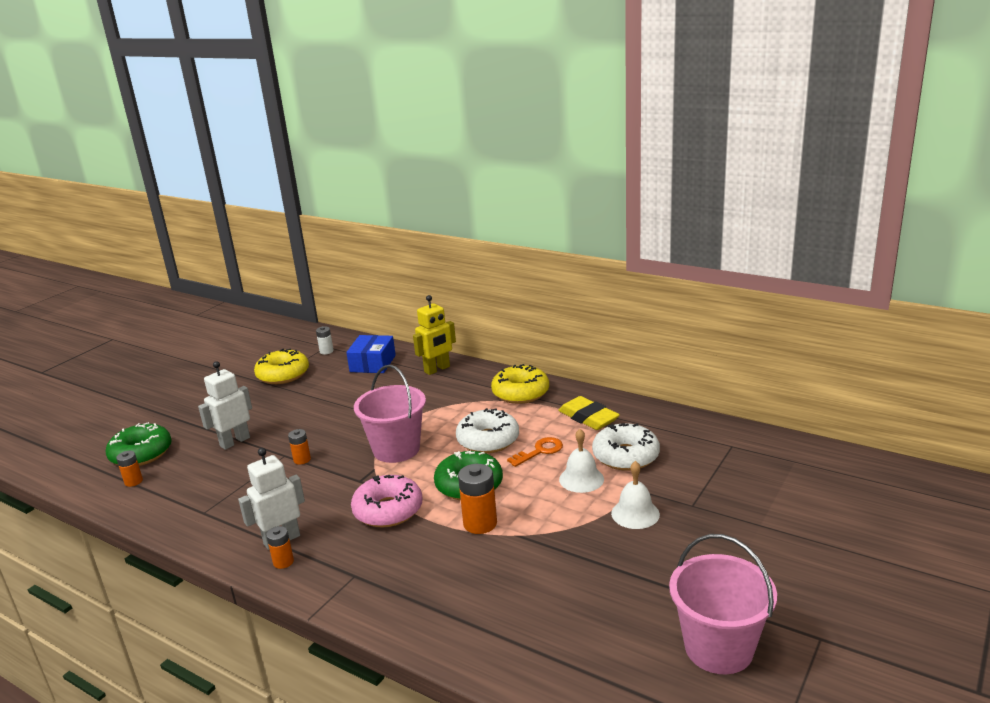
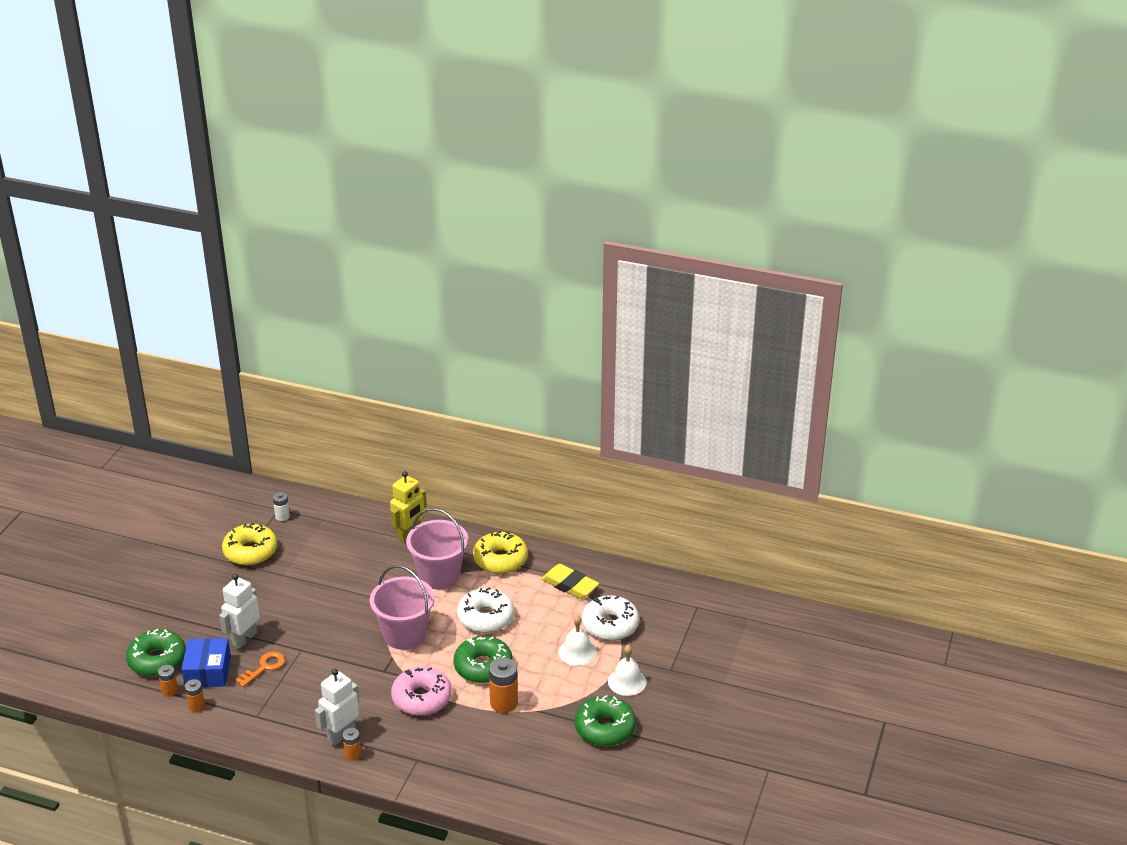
camera: 15 degrees left, 10 degrees up
(302, 459) = (320, 653): orange battery -> orange battery (196, 705)
(372, 363) = (339, 530): blue box -> blue box (207, 671)
(539, 451) = (535, 626): orange key -> orange key (264, 667)
(597, 562) = (605, 728): none -> green donut
(718, 648) = (701, 785): pink bucket -> pink bucket (439, 575)

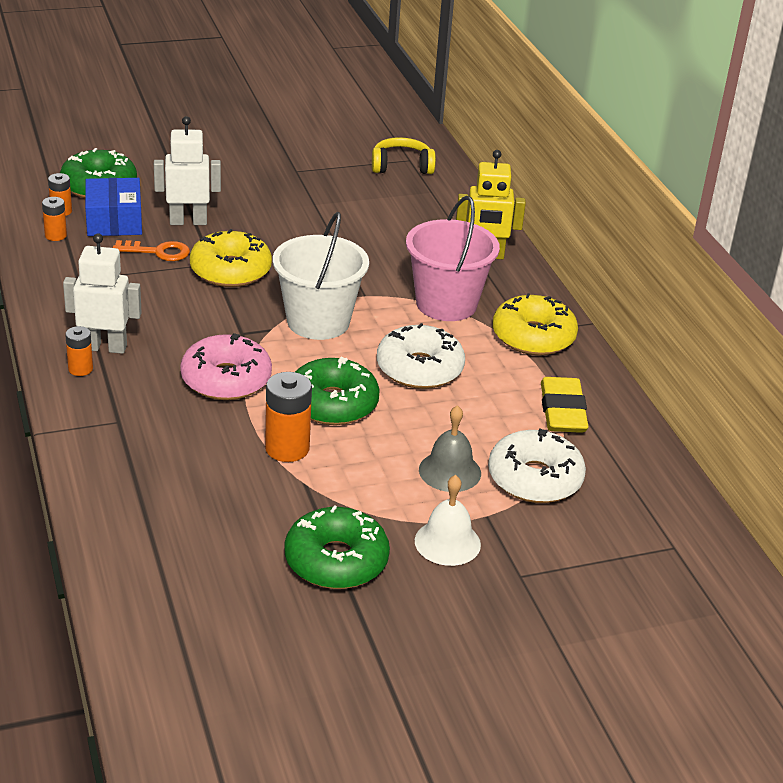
camera: 50 degrees right, 0 degrees up
(207, 671) = (114, 221): blue box -> blue box turned 60 degrees counterclockwise
(250, 551) = (324, 170): yellow donut -> yellow donut (230, 270)
(282, 516) = (401, 166): white battery -> yellow headphones
(404, 634) = (318, 321): pink bucket -> white bucket
(577, 652) = (450, 471): white bell -> grey bell

